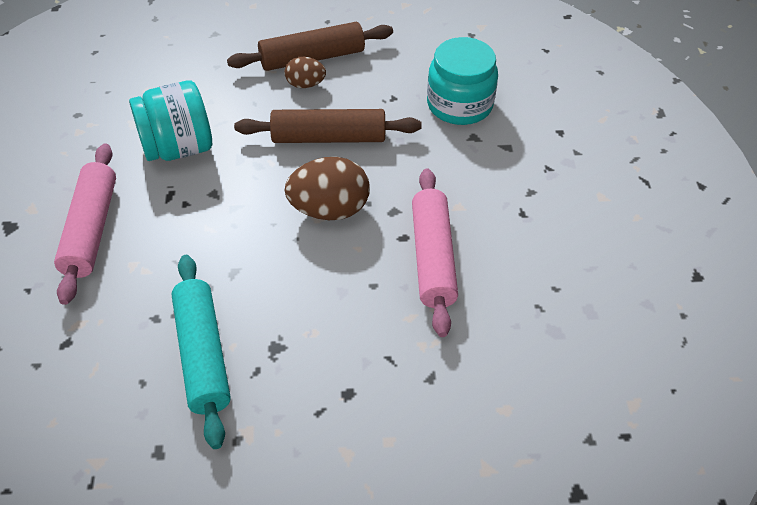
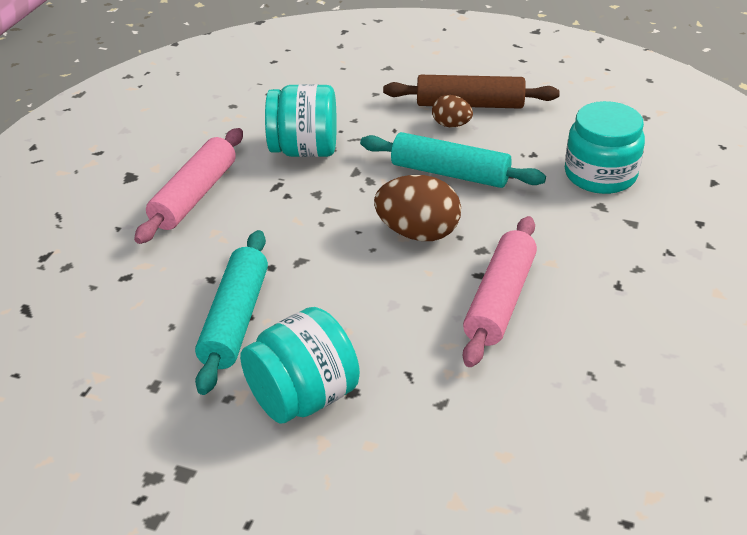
camera: 25 degrees right, 10 degrees down
(307, 414) = (303, 397): none -> turquoise jar
(328, 137) = (450, 173): brown rolling pin -> turquoise rolling pin

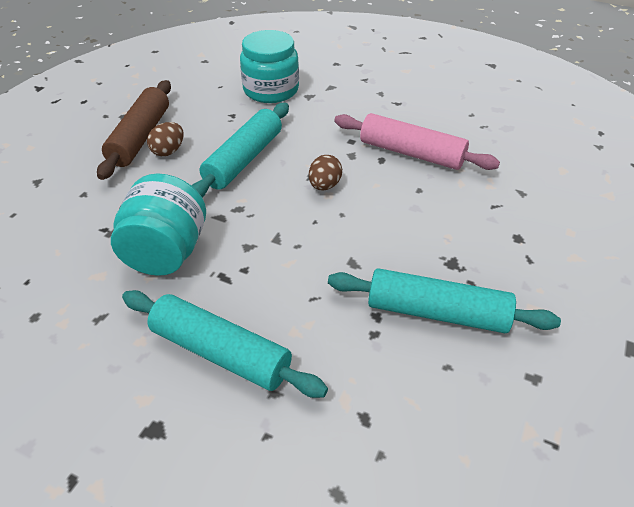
camera: 85 degrees left, 5 degrees up
(195, 196) = (221, 352): pink rolling pin -> turquoise rolling pin
(303, 397) = (529, 267): turquoise jar -> none
(418, 233) = (324, 185): brown egg -> brown egg, size x0.57

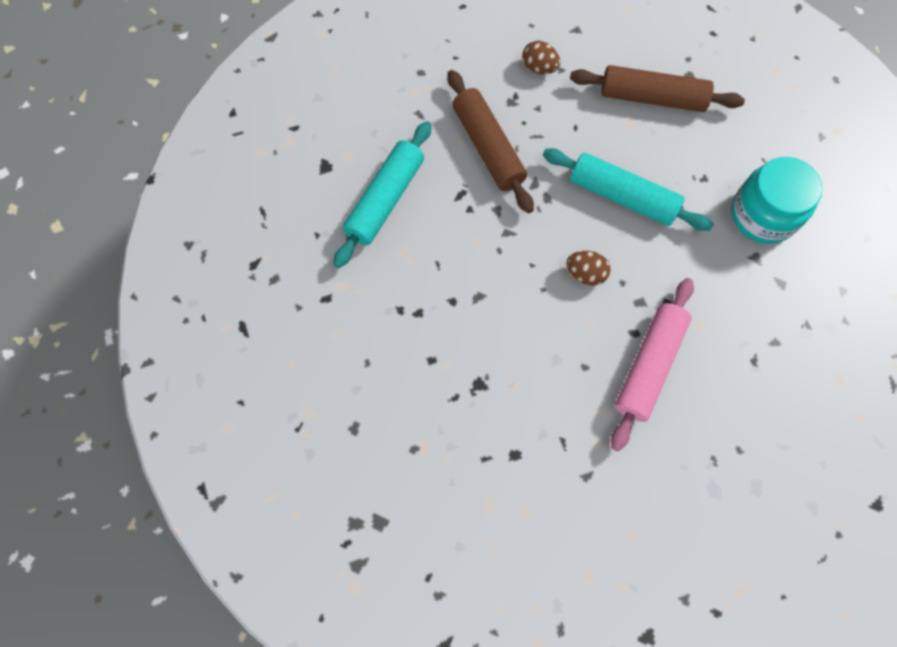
camera: 90 degrees right, 25 degrees up
(166, 252) = (488, 147): turquoise jar -> brown rolling pin
(168, 151) = (631, 126): brown egg -> brown egg (539, 68)
(437, 312) = (421, 362): turquoise rolling pin -> none

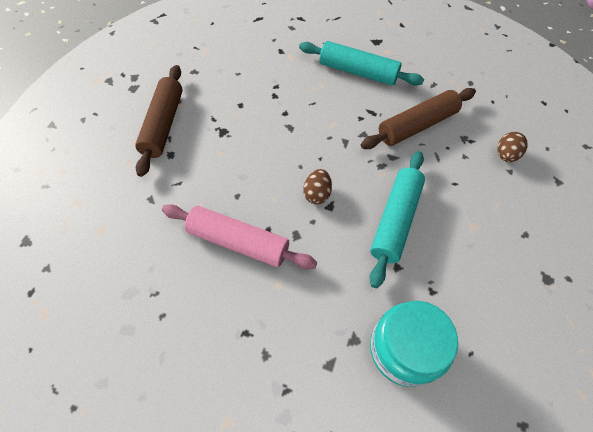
camera: 85 degrees right, 10 degrees down
(652, 98) = (508, 244): brown rolling pin -> brown rolling pin (164, 125)

